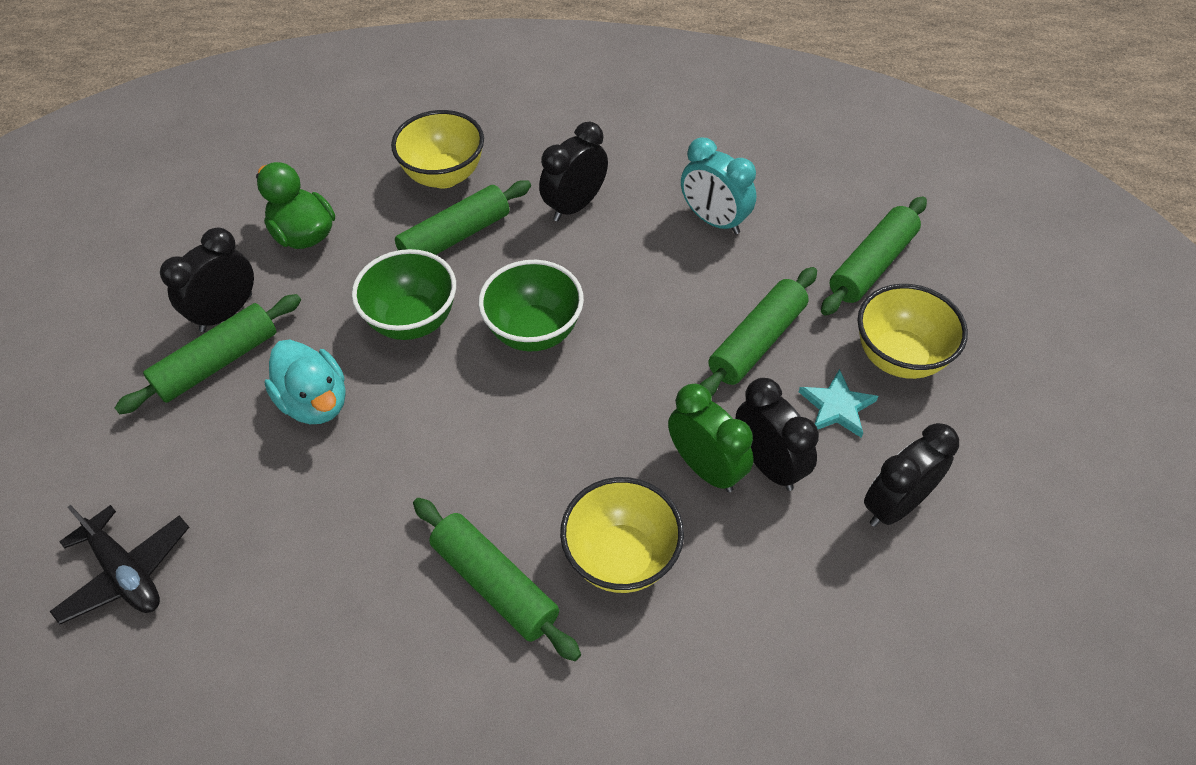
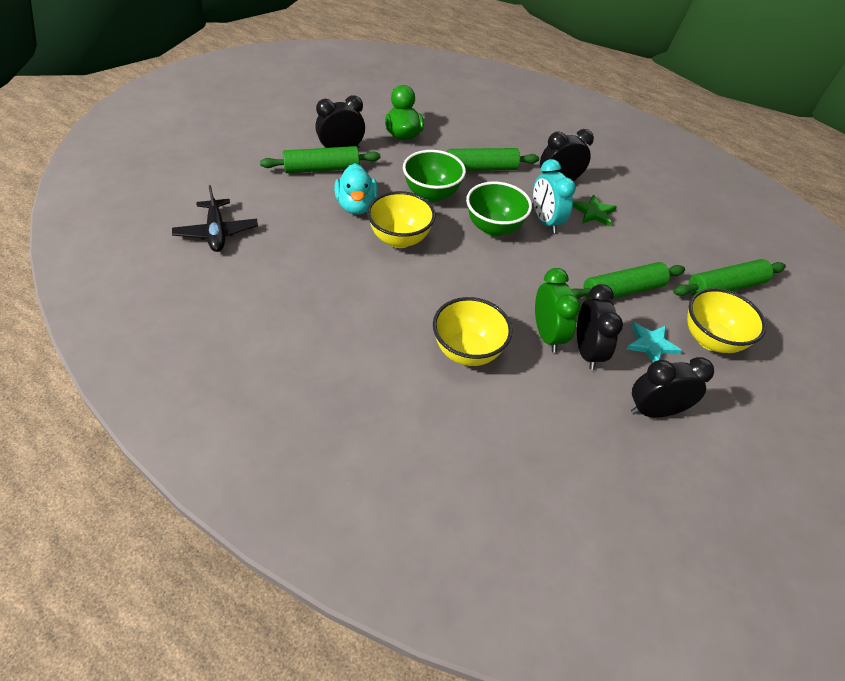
camera: 25 degrees right, 5 degrees down
(444, 175) = (495, 140): yellow bowl -> yellow bowl (400, 239)
(495, 583) = (390, 328): green rolling pin -> none
(650, 233) = (594, 213): none -> green star
(714, 220) = (637, 223): turquoise clock -> turquoise clock (545, 221)

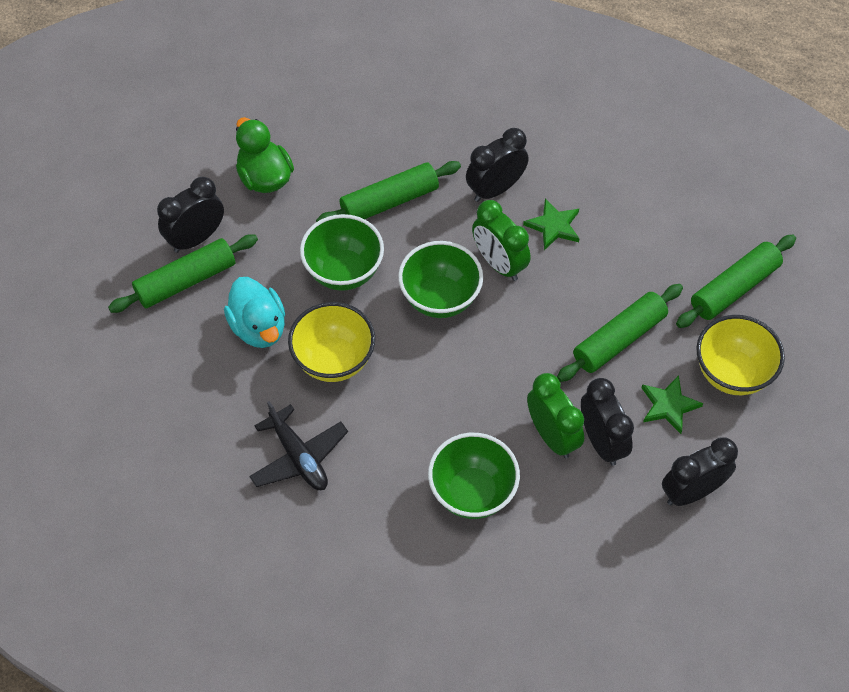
camera: 15 degrees left, 10 degrees up
(216, 232) = (108, 436): black plane -> black plane (298, 457)
(467, 351) = (472, 492): yellow bowl -> green bowl
(545, 221) = (499, 264): turquoise clock -> green clock
(651, 345) = (668, 405): turquoise star -> green star

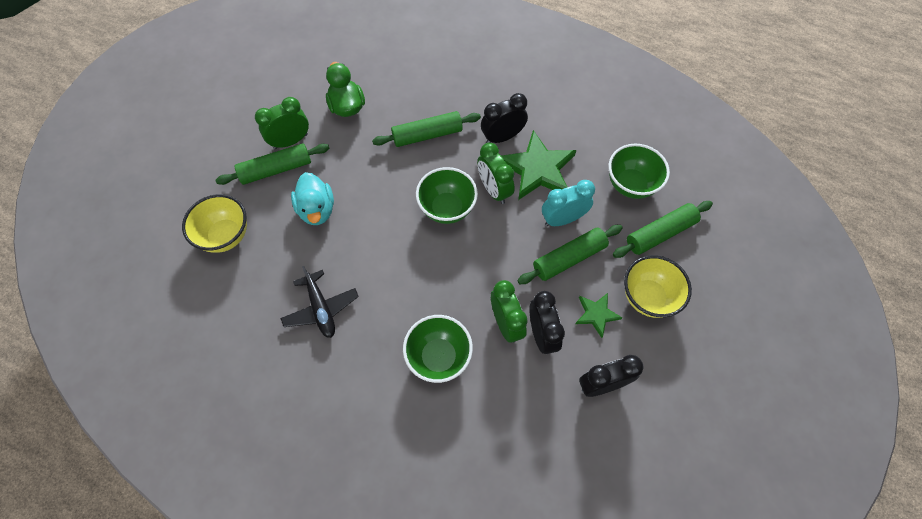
camera: 10 degrees right, 5 degrees up
(196, 238) = (290, 141): black clock -> green clock
(334, 360) = (363, 241): yellow bowl -> yellow bowl (226, 236)
(344, 272) = (385, 179): green bowl -> green bowl (630, 185)
(554, 226) = (538, 169): green star -> green star, size x1.90
(600, 289) = (562, 219): none -> turquoise clock

